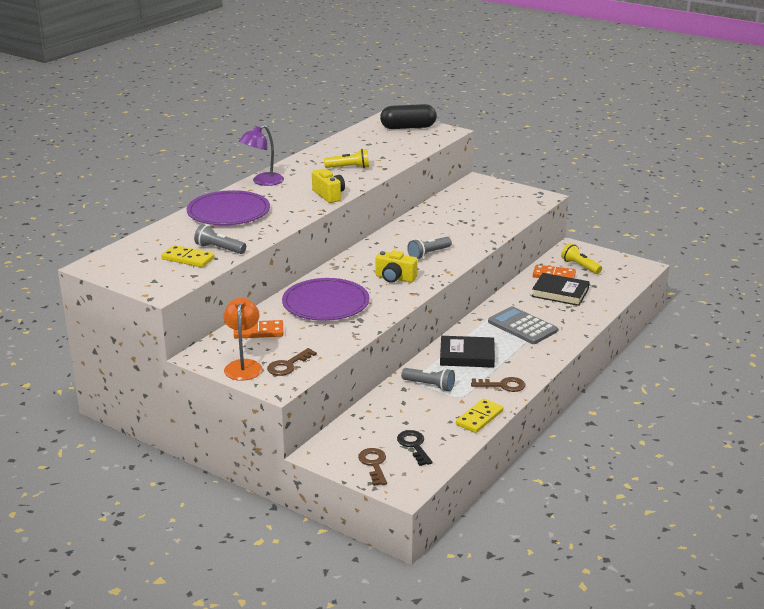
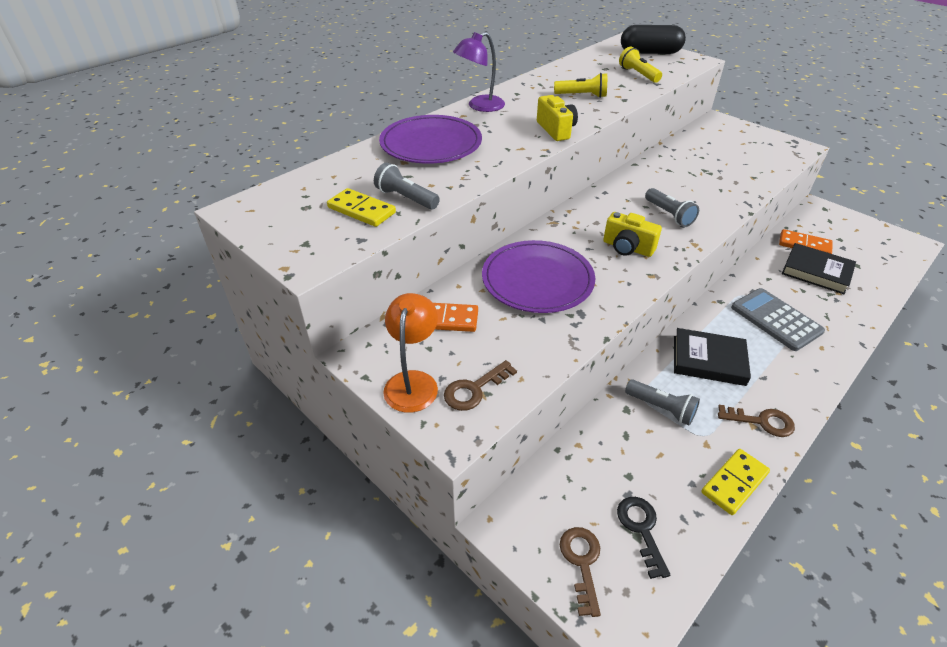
camera: 10 degrees right, 15 degrees up
(428, 254) = (669, 214): grey flashlight -> grey flashlight turned 90 degrees counterclockwise
(580, 266) = (834, 235): yellow flashlight -> yellow flashlight (638, 74)

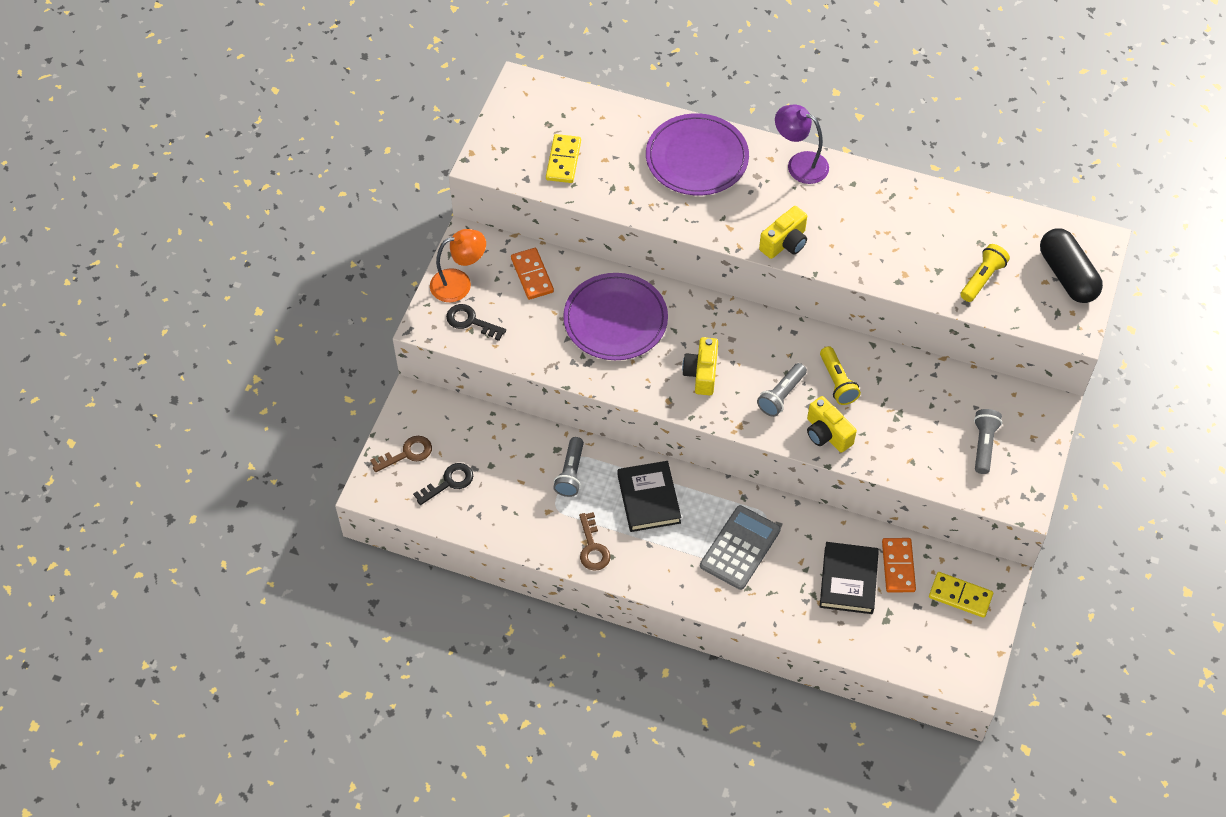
camera: 65 degrees right, 15 degrees up
(406, 198) = (596, 180): grey flashlight -> grey flashlight (983, 445)
(474, 389) = (471, 321): brown key -> black key
(582, 95) = (884, 242): yellow flashlight -> yellow flashlight (837, 382)
(717, 204) = (827, 434): none -> yellow camera
(734, 483) = (518, 534): yellow domino -> yellow domino (960, 596)

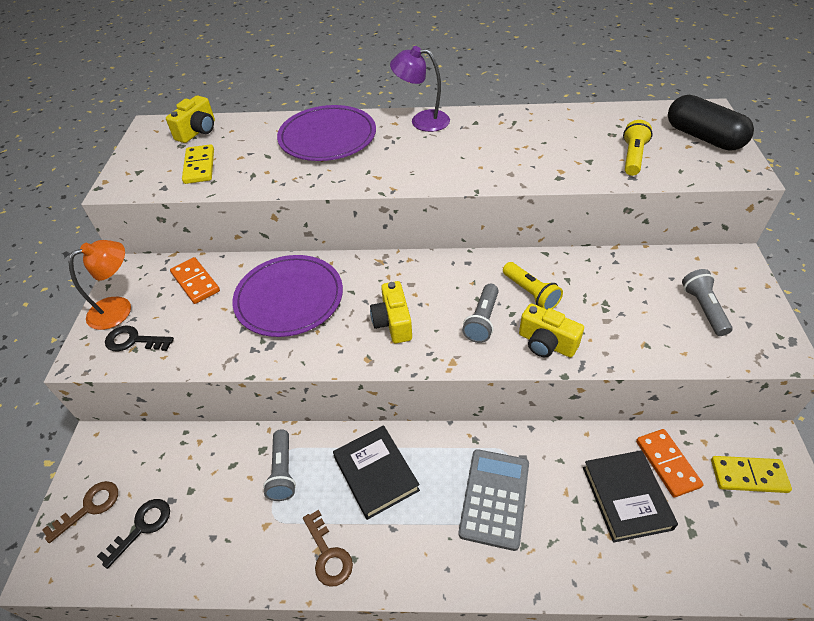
camera: 15 degrees left, 10 degrees down
(785, 243) = (436, 175): yellow camera -> yellow camera (198, 131)

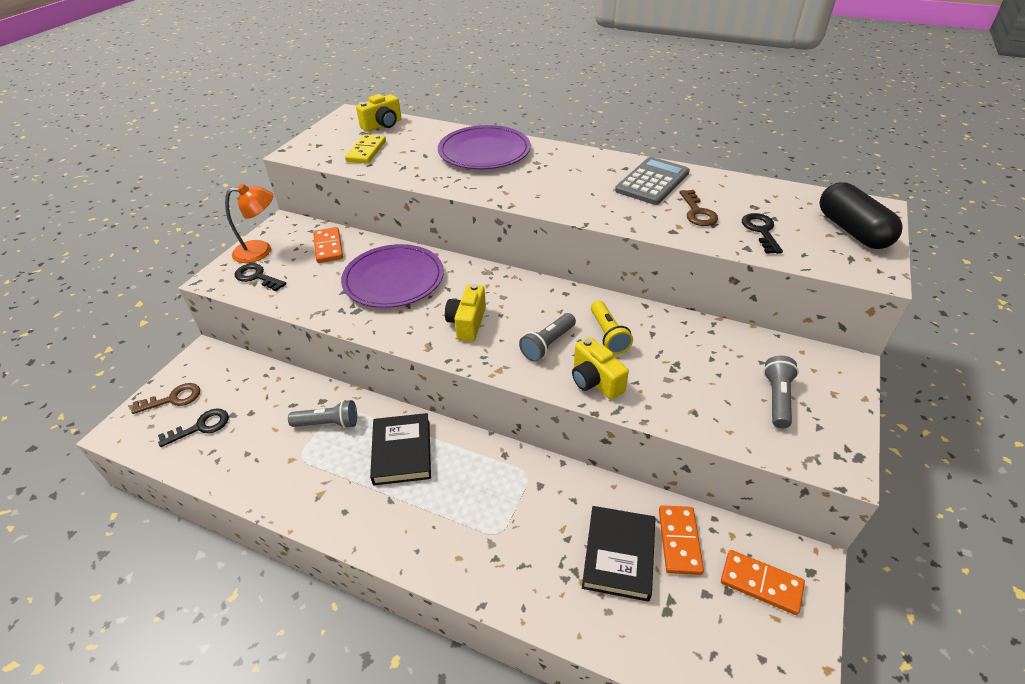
camera: 20 degrees right, 5 degrees down
(283, 471) = (328, 423): grey flashlight -> grey flashlight turned 105 degrees counterclockwise
(328, 554) = (326, 500): brown key -> brown key (697, 212)
(422, 121) = (576, 156): purple lamp -> none
(494, 498) = (493, 509): grey calculator -> grey calculator (652, 182)
(632, 157) = (761, 231): yellow flashlight -> black key
(748, 475) = (761, 583): yellow domino -> orange domino

